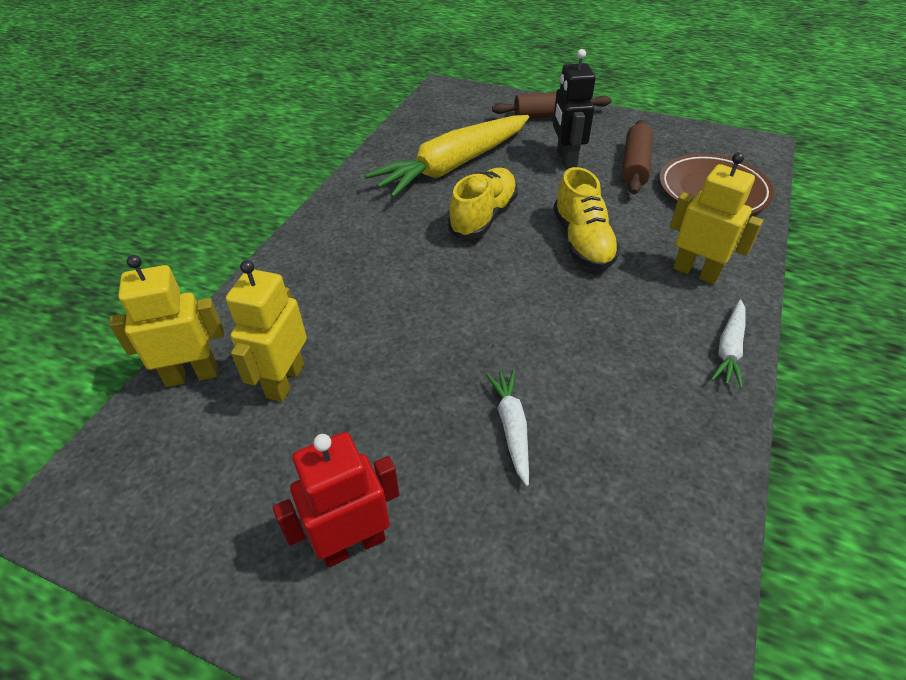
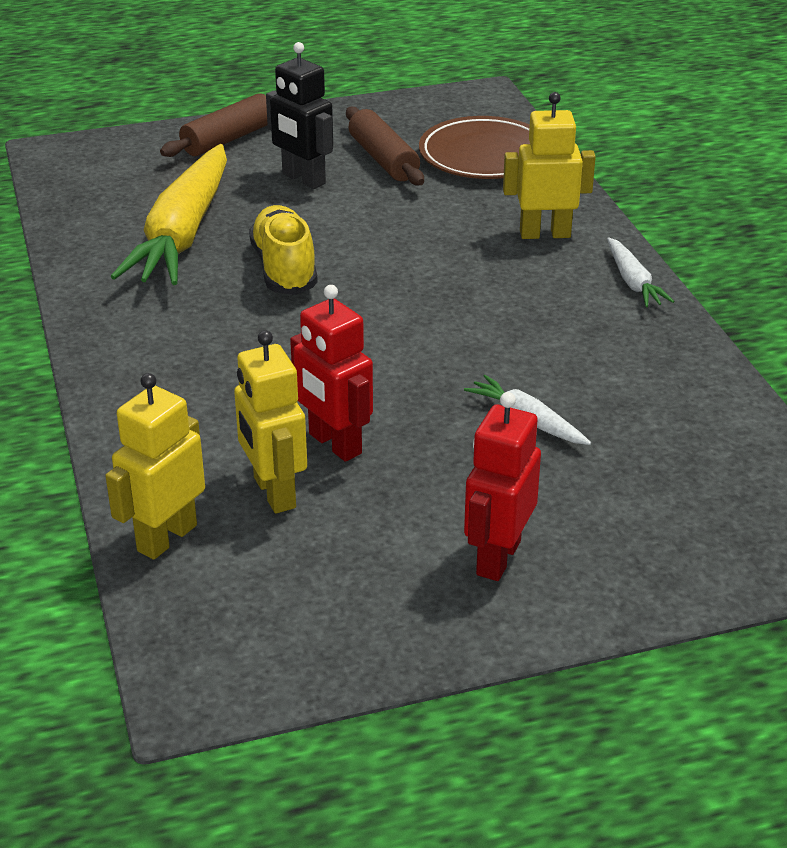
camera: 40 degrees left, 10 degrees down
(362, 365) = (334, 444): none -> red robot
(582, 241) = (414, 250): yellow shoe -> none

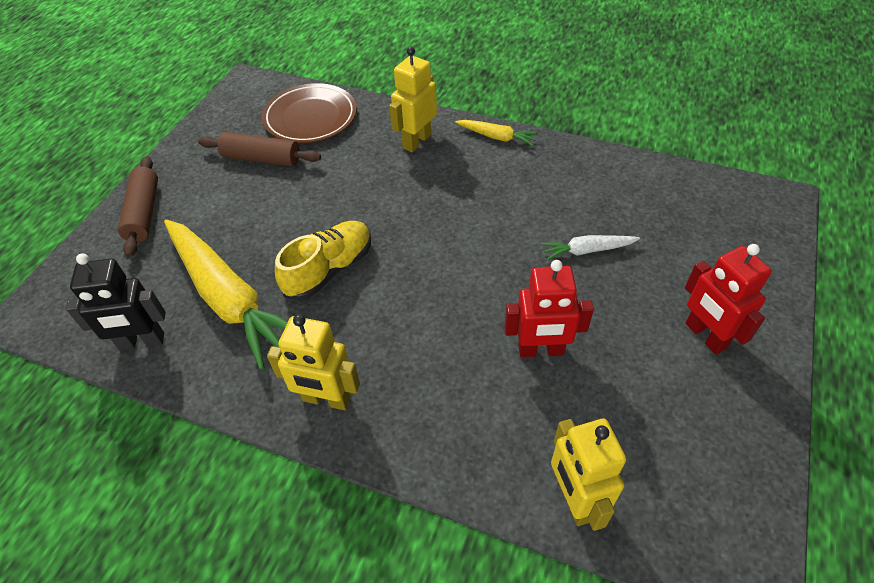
camera: 50 degrees left, 15 degrees up
(273, 493) = (568, 410): yellow robot -> yellow robot (326, 399)
(284, 269) = (329, 270): yellow shoe -> yellow shoe turned 105 degrees clockwise
(303, 179) = (238, 205): black robot -> black robot (142, 342)
(633, 282) = (496, 137): white carrot -> yellow carrot

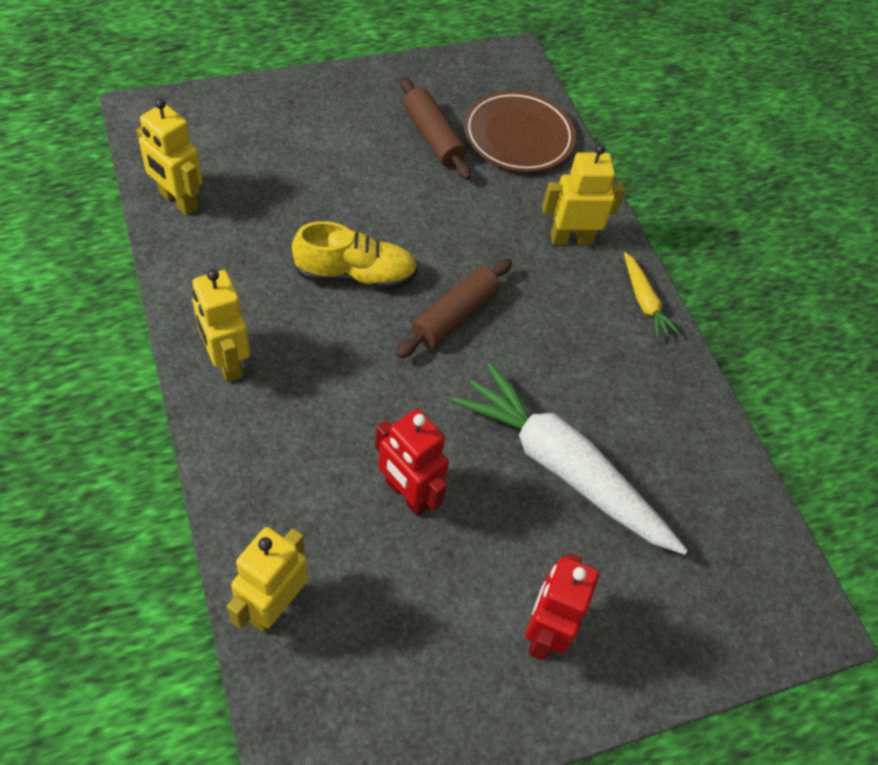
camera: 40 degrees right, 5 degrees up
(142, 342) = (178, 201): black robot -> yellow robot
(144, 213) = (298, 104): brown rolling pin -> brown rolling pin (454, 316)
(229, 298) = (265, 226): yellow carrot -> none
(587, 250) = (563, 468): white carrot -> white carrot, size x2.21

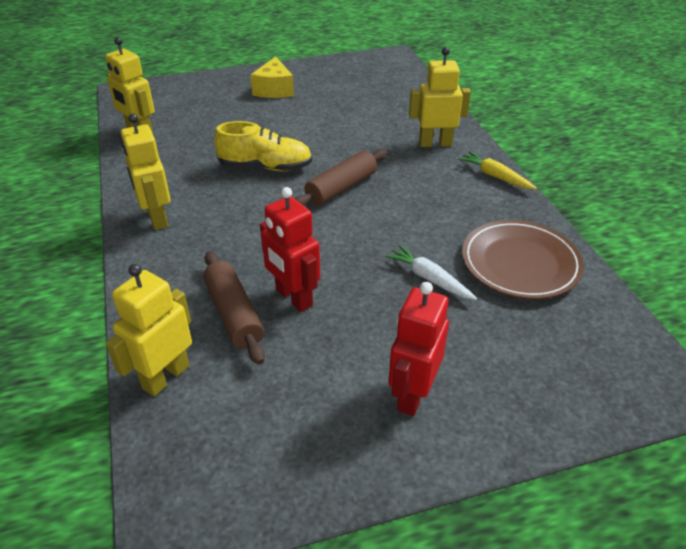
camera: 10 degrees right, 15 degrees down
(353, 121) = (274, 90): none -> yellow cheese
(433, 137) = (332, 95): brown rolling pin -> brown rolling pin (234, 314)
(518, 136) = (395, 93): brown plate -> brown plate (520, 264)
(563, 468) = (429, 278): white carrot -> white carrot, size x0.45
(644, 302) = (495, 176): yellow carrot -> yellow carrot turned 150 degrees clockwise

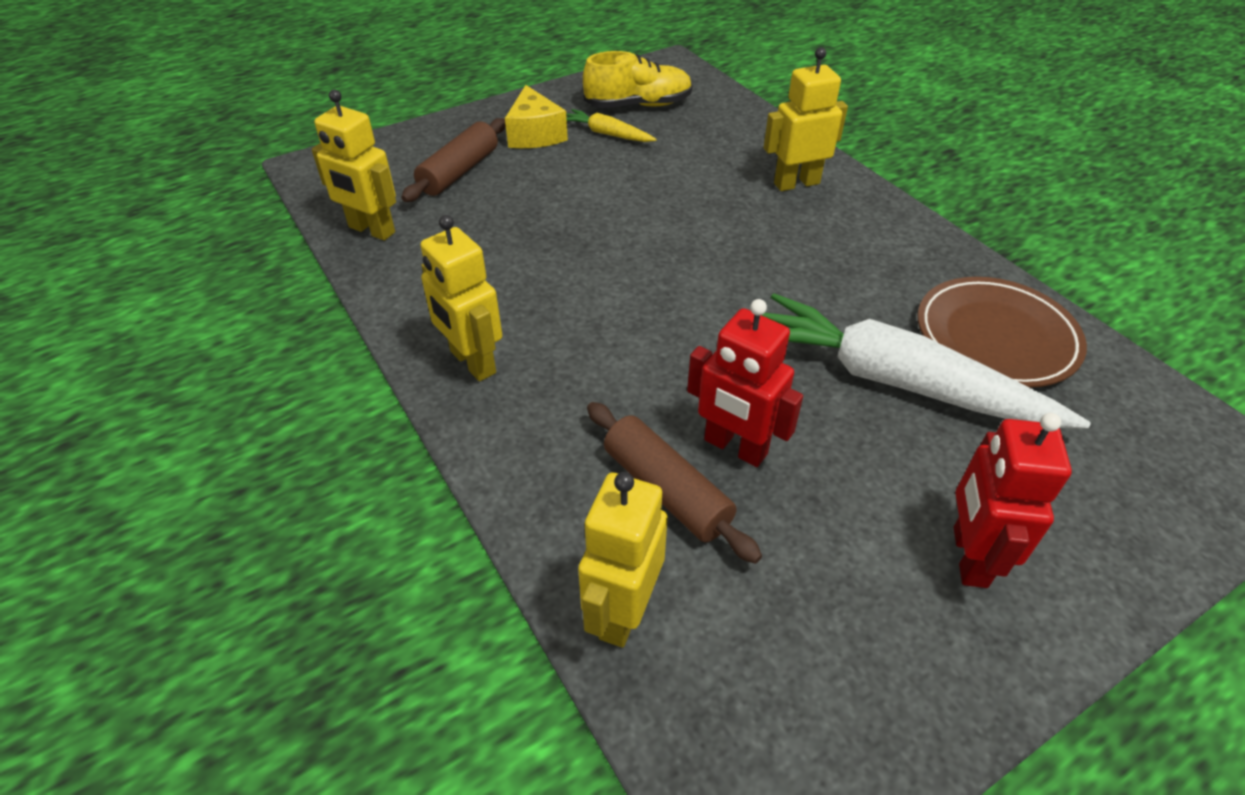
camera: 15 degrees left, 5 degrees up
(265, 167) = (587, 255): yellow shoe -> yellow shoe (638, 105)
(341, 188) = (709, 269): brown rolling pin -> brown rolling pin (459, 172)
(429, 278) = (896, 381): white carrot -> white carrot, size x2.21
(495, 176) = (897, 218): yellow carrot -> yellow carrot (607, 134)

